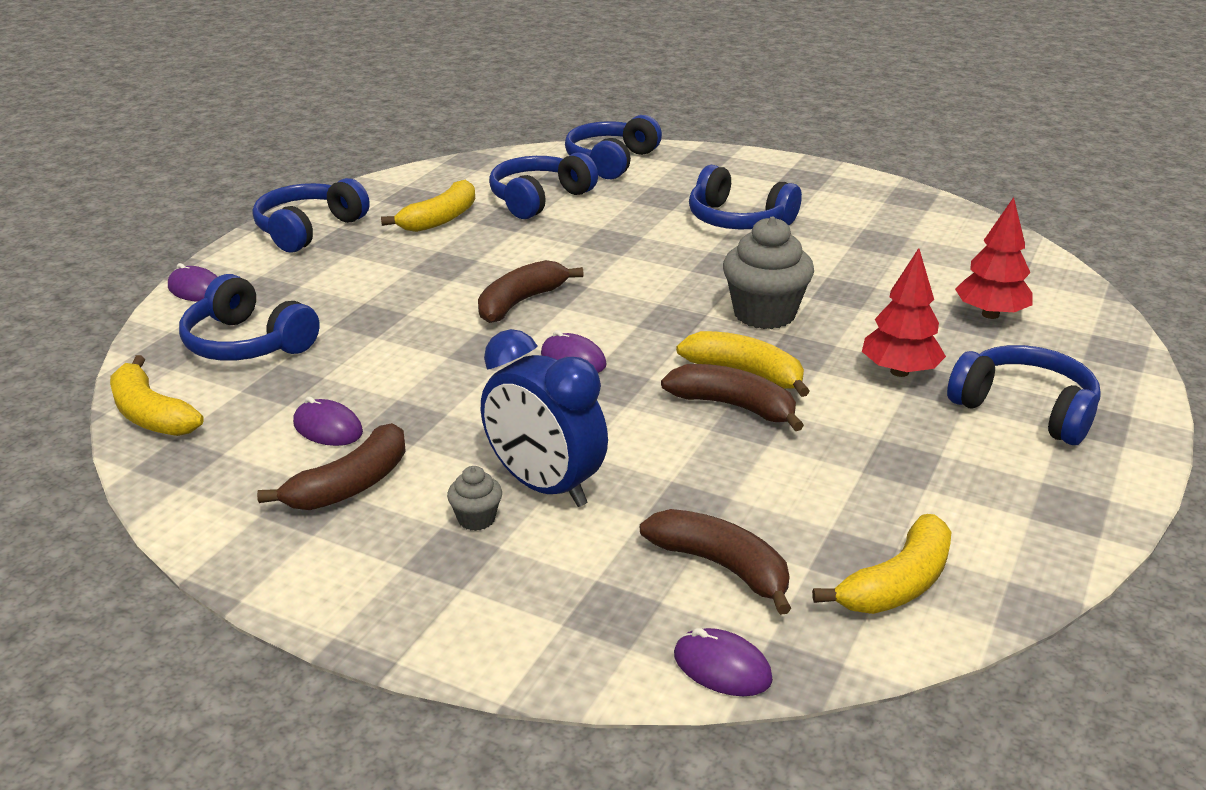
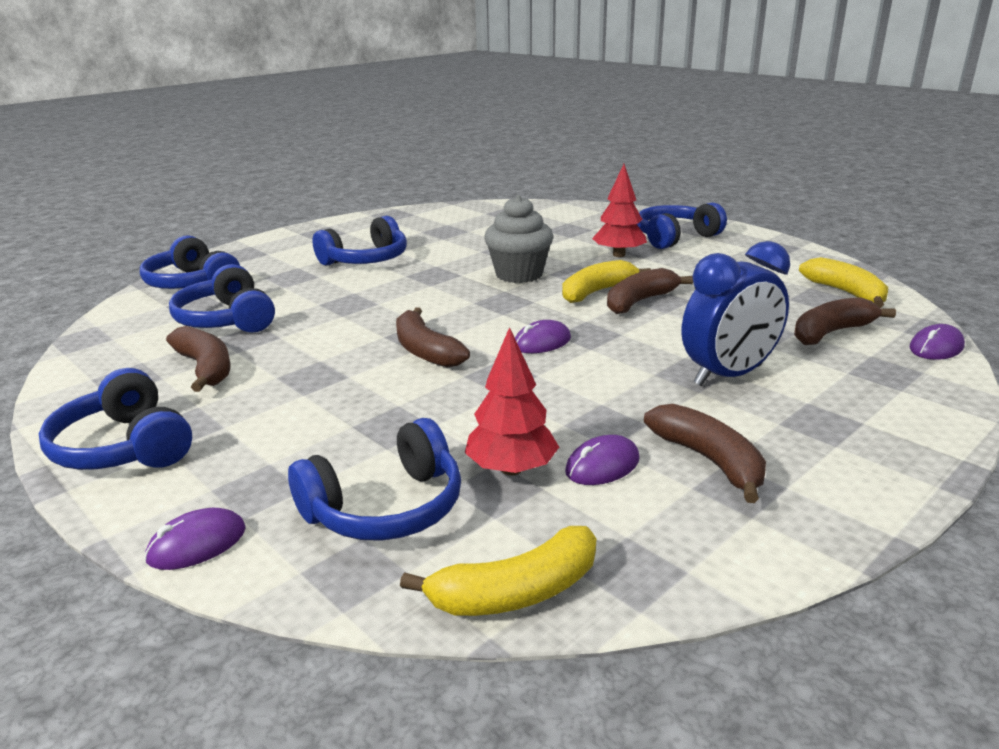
camera: 70 degrees left, 5 degrees down
(440, 219) = (205, 368): yellow banana -> brown banana
(476, 519) = (770, 407): grey cupcake -> none
(990, 314) = (564, 225): red tree -> red tree (511, 469)

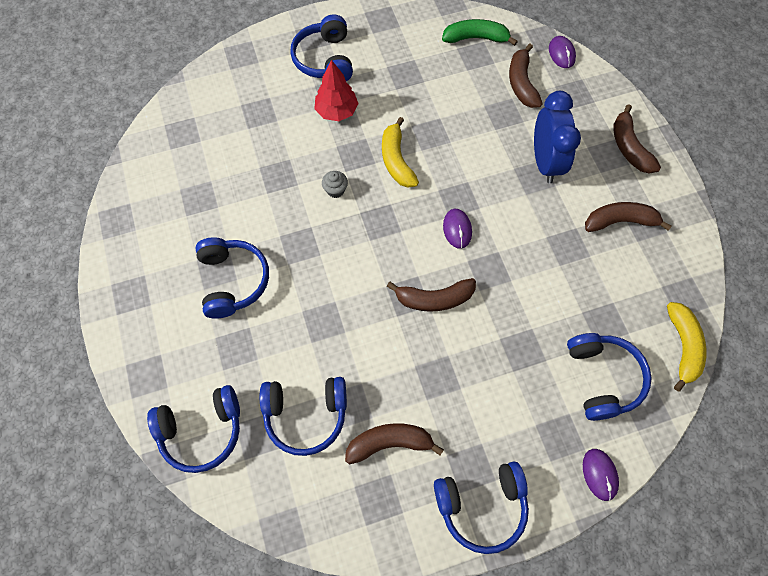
camera: 65 degrees left, 40 degrees up
(511, 469) = (592, 309): red tree -> none
(519, 274) = (335, 190): grey cupcake -> grey cupcake, size x0.47
(602, 465) = (605, 268): purple mouse -> none
(640, 301) = (426, 146): brown banana -> brown banana (629, 147)
(845, 293) = (475, 38): yellow banana -> green banana

